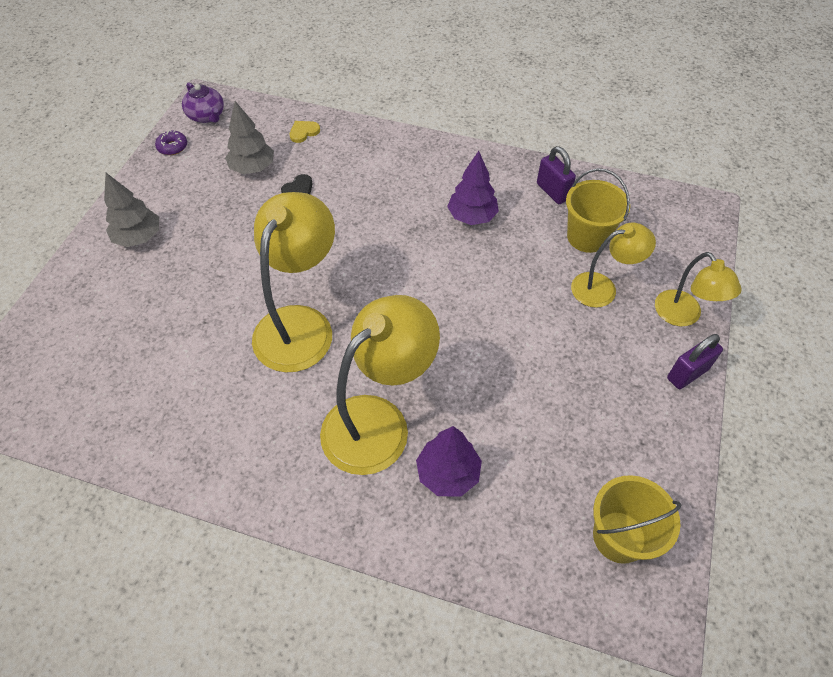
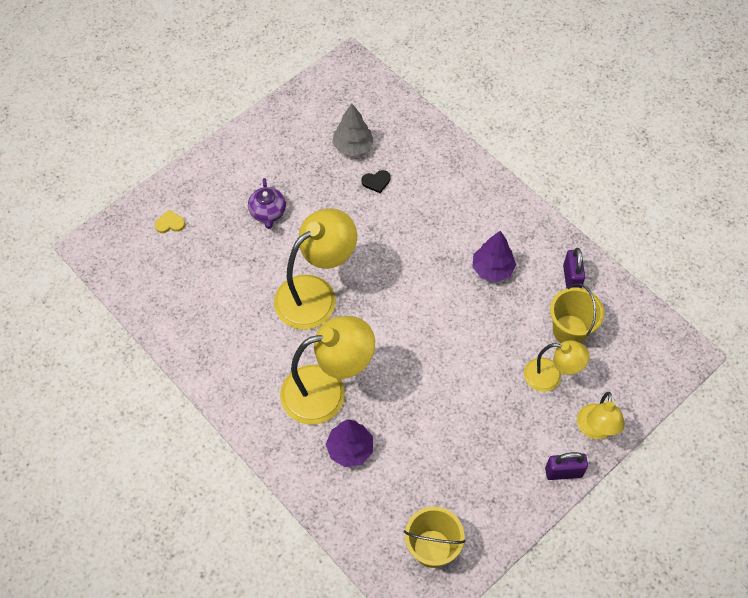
camera: 30 degrees right, 5 degrees up
(139, 237) = (242, 169): grey tree -> none
(172, 147) = (304, 99): purple donut -> none
(207, 116) = (344, 81): purple teapot -> purple teapot (268, 212)
(303, 132) = (409, 130): yellow heart -> yellow heart (170, 223)

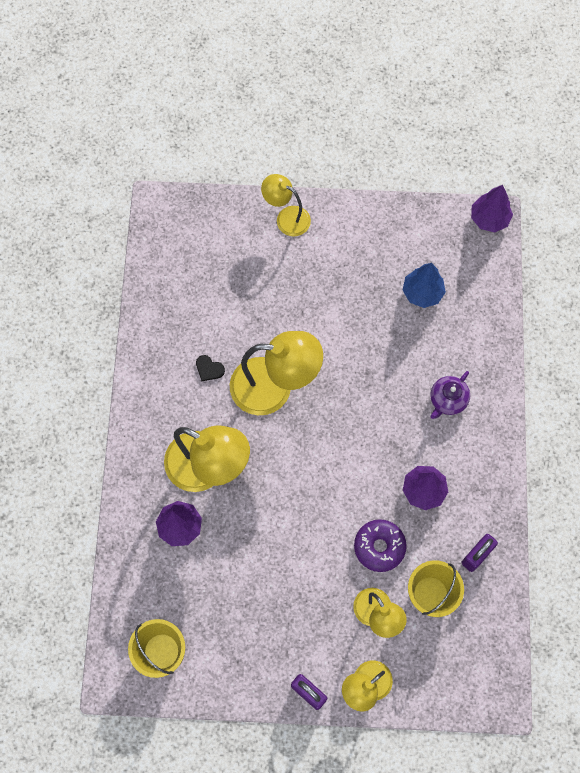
camera: 45 degrees right, 10 degrees up
(170, 223) = (228, 236): yellow heart -> none
(201, 176) = (286, 217): none -> yellow lamp
(268, 212) = (305, 290): purple teapot -> purple teapot (447, 400)
(347, 65) = (489, 219): none -> purple tree
(352, 146) = (422, 293): grey tree -> blue tree
(376, 182) = (410, 338): black heart -> black heart (209, 369)
(504, 332) = (379, 547): none -> purple donut

